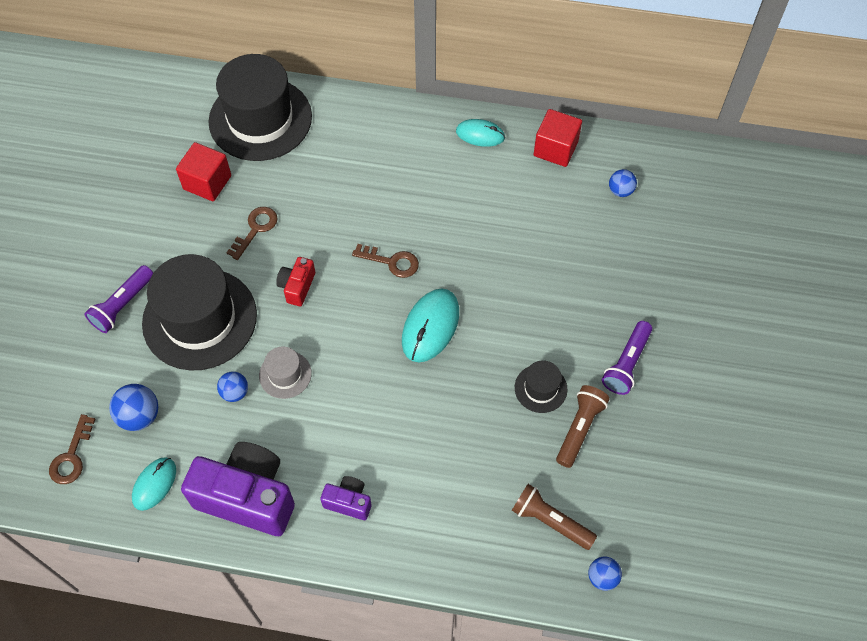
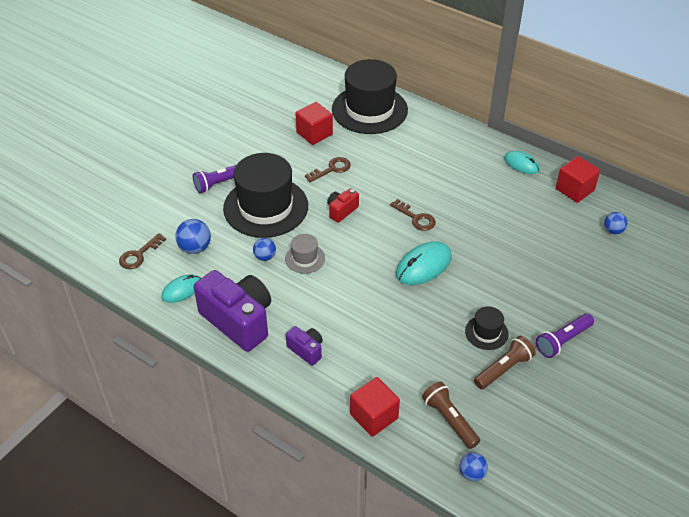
camera: 25 degrees right, 15 degrees down
(466, 554) = (374, 416): none -> red cube

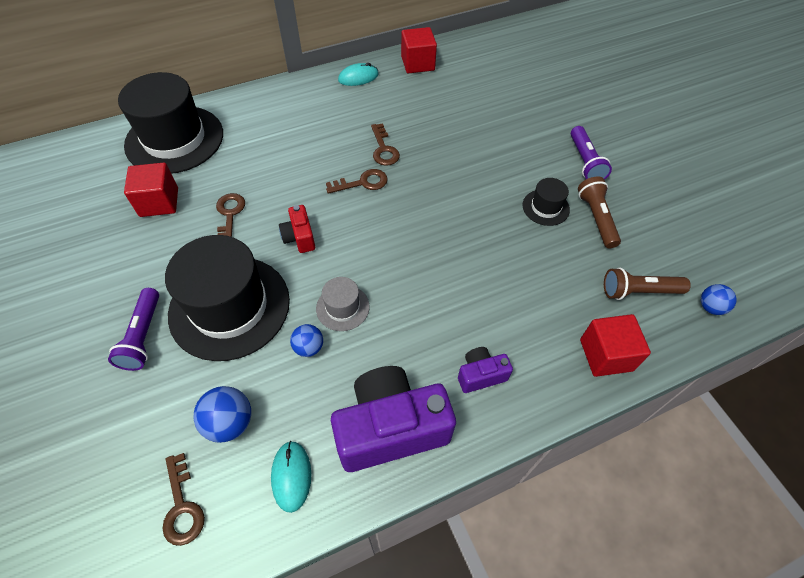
camera: 60 degrees left, 10 degrees up
(423, 266) = (430, 210): turquoise mouse -> none
(459, 214) = (384, 149): none -> brown key
(613, 230) = (482, 68): blue ball -> none

